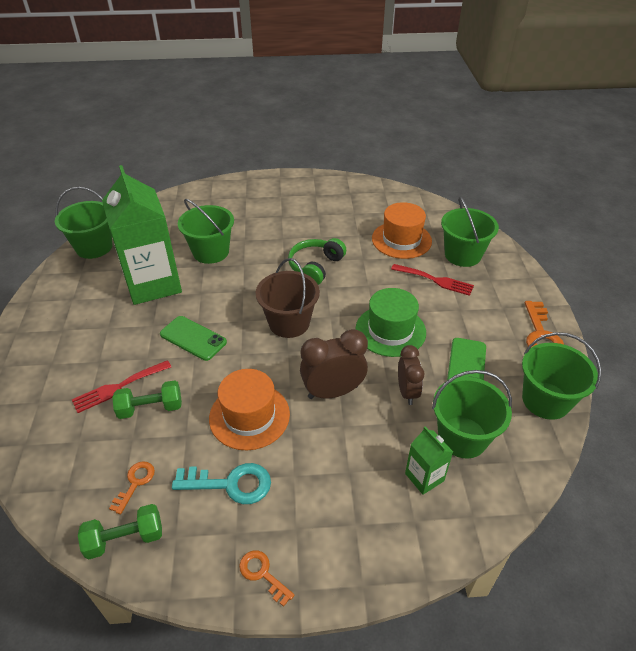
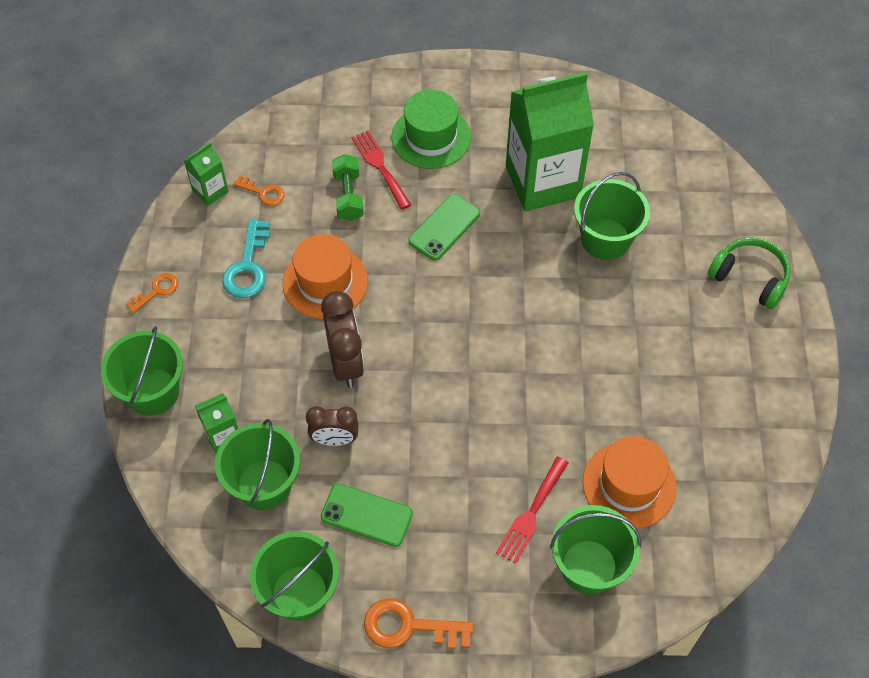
camera: 95 degrees right, 15 degrees up
(94, 247) = (618, 113): green bucket -> green bucket (153, 392)
(125, 538) = (210, 191): green dumbbell -> green carton
(289, 323) = (460, 325): brown bucket -> none
(315, 267) = (568, 362): green headphones -> green headphones (749, 278)
(390, 330) = (436, 437): green hat -> green hat (431, 137)

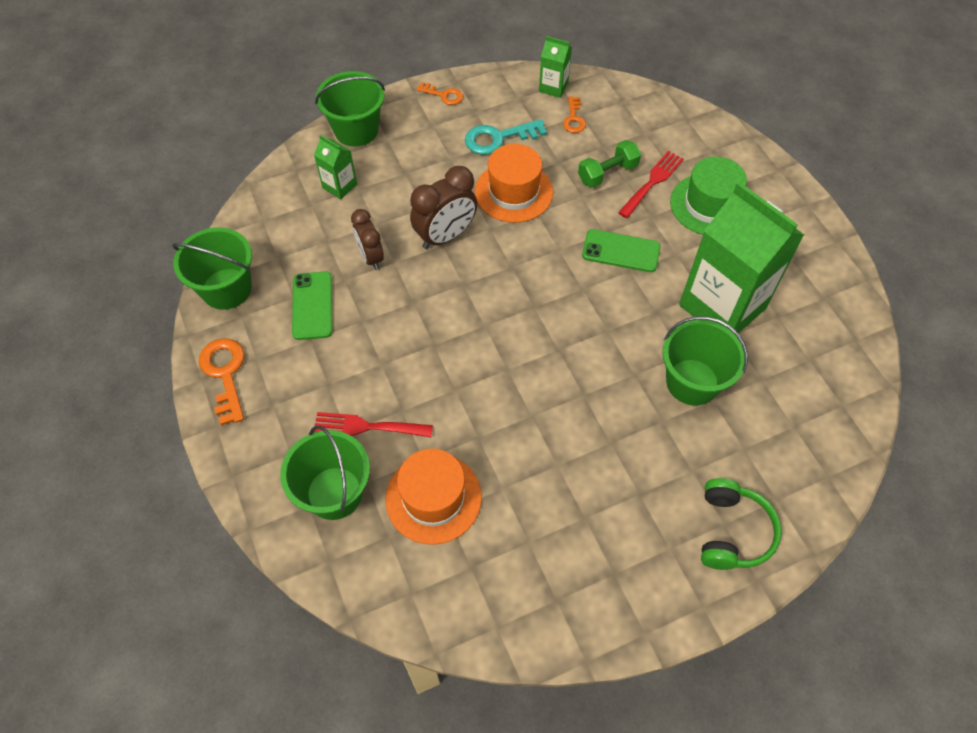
camera: 65 degrees right, 0 degrees up
(264, 484) = (310, 228): green bucket -> none

